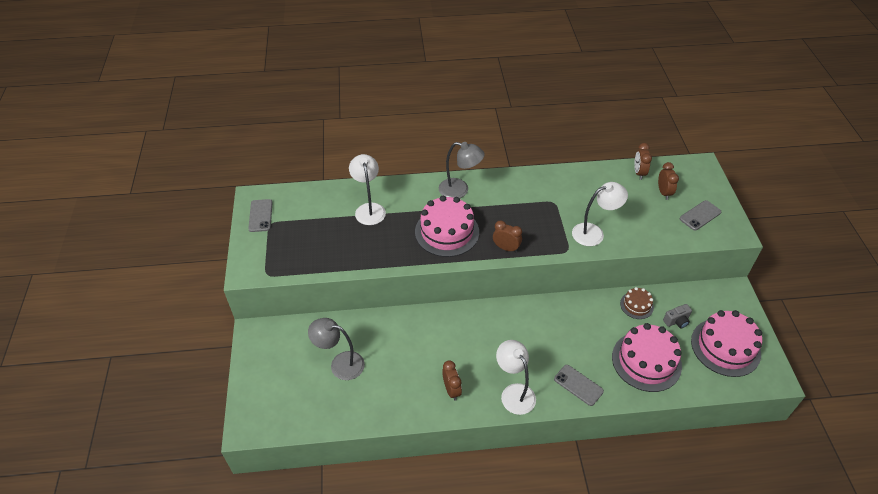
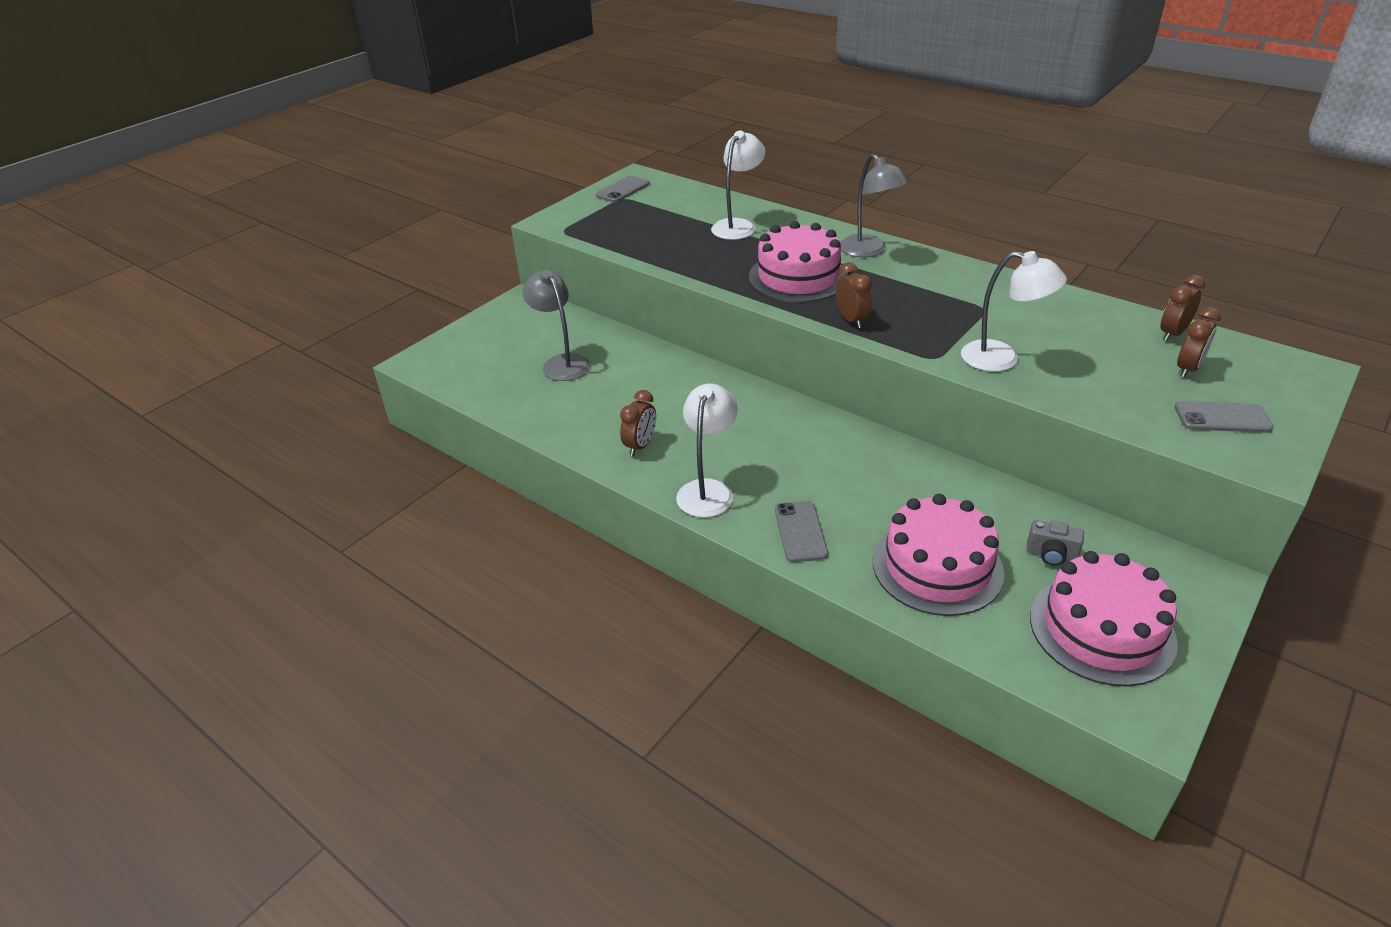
camera: 45 degrees right, 10 degrees down
(636, 305) = (1006, 504): brown cake -> none

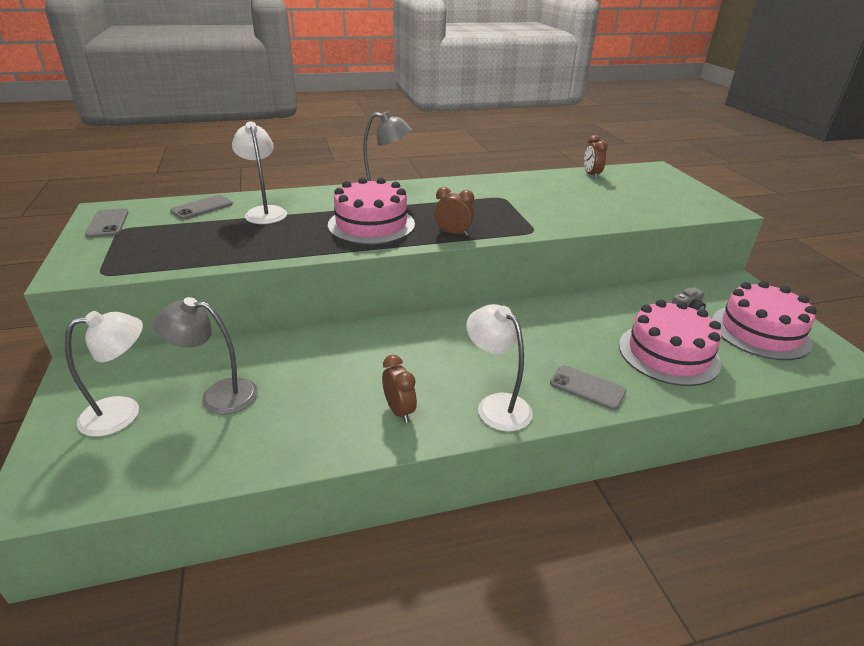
camera: 55 degrees left, 5 degrees down
(1002, 359) = (560, 216): white lamp -> white lamp (123, 412)
(1188, 369) = (626, 186): brown clock -> none
(1222, 418) = (677, 199): grey phone -> grey phone (202, 208)

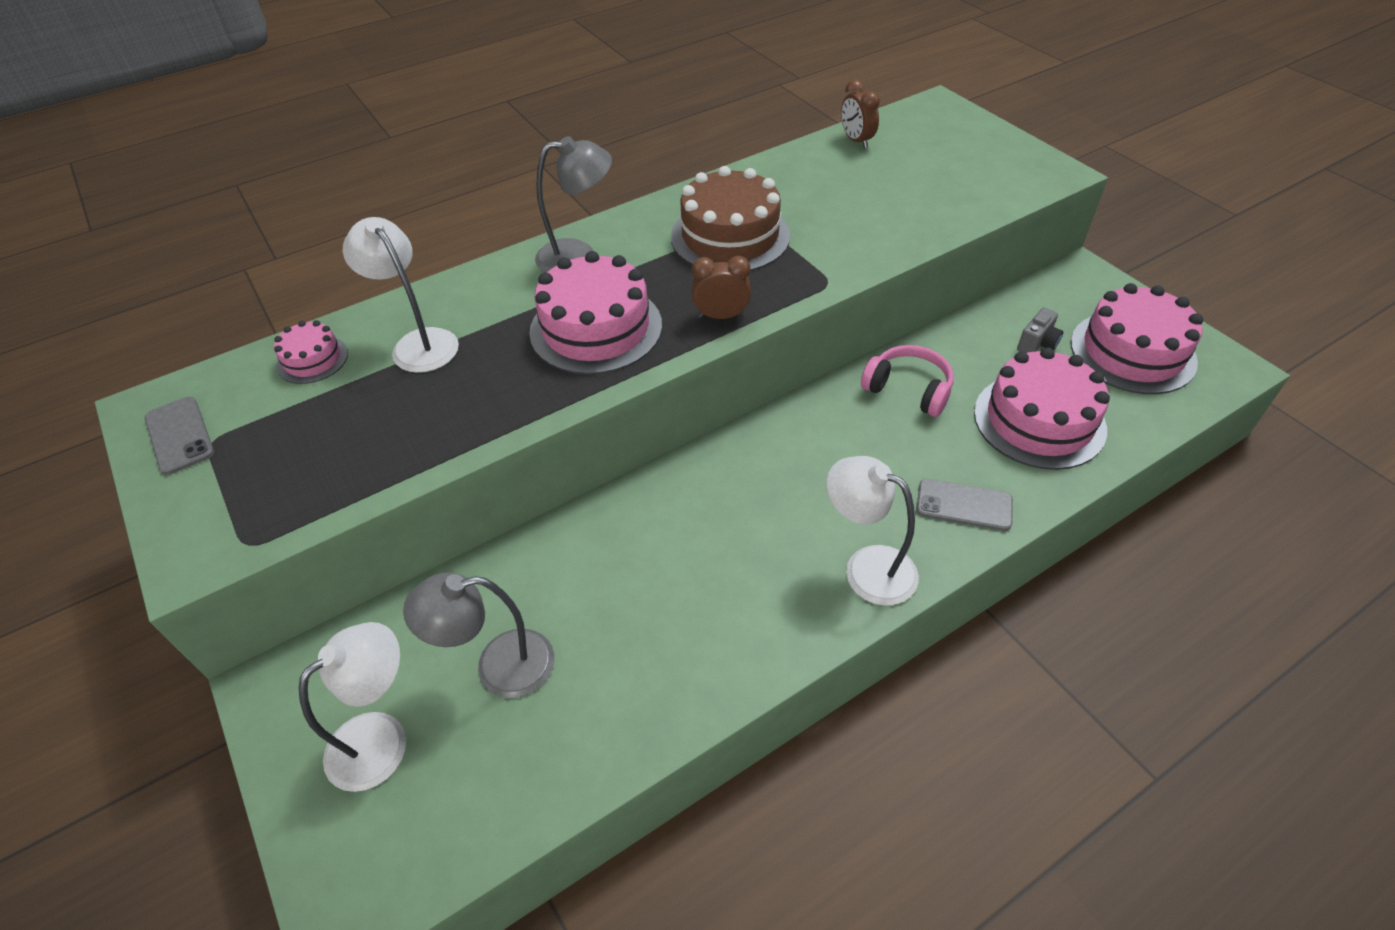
camera: 15 degrees left, 15 degrees up
(202, 208) = (312, 359): grey phone -> pink cake
(399, 411) = (752, 615): brown clock -> none
(482, 201) = (730, 236): none -> brown cake
(577, 317) = (908, 390): none -> pink headphones

